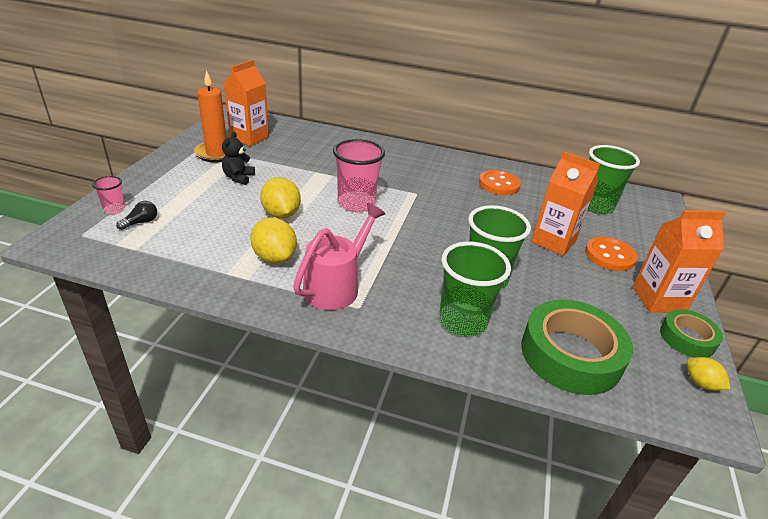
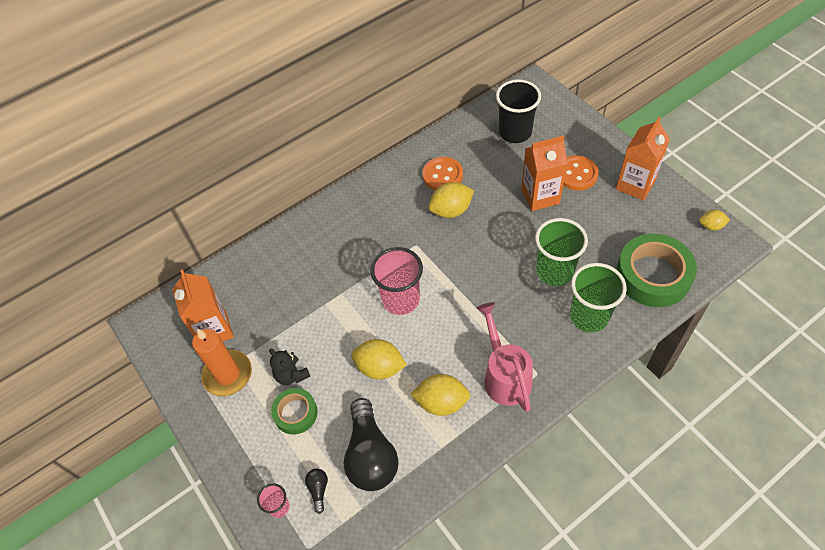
camera: 45 degrees left, 20 degrees up
(192, 237) = (370, 455): none -> black light bulb
(471, 199) = (451, 210): none -> yellow lemon
(595, 205) = (515, 132): green cup -> black cup
(687, 338) = (675, 200): green tape -> green tape (295, 413)

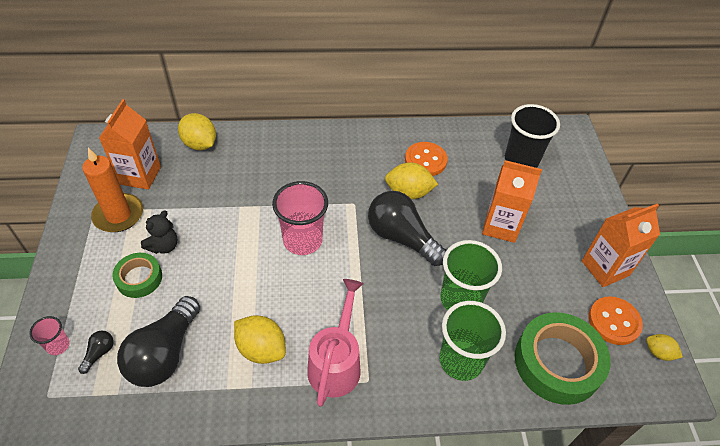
camera: 25 degrees right, 5 degrees down
(291, 375) = (164, 246): black teddy bear -> black teddy bear turned 135 degrees counterclockwise
(380, 367) = (237, 285): yellow lemon -> yellow lemon (200, 144)
(475, 250) = (402, 238): none -> black light bulb
(576, 174) = (552, 226): orange button -> orange button (614, 321)

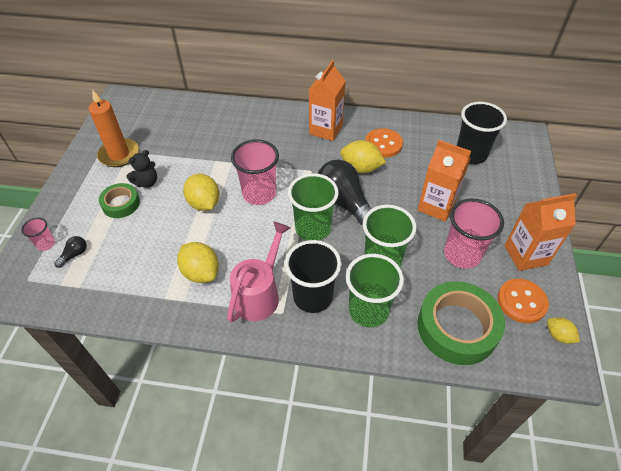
camera: 15 degrees right, 0 degrees up
(140, 175) = (144, 127): orange carton -> orange carton (326, 129)
(165, 353) = (124, 263): black light bulb -> none
(200, 144) = (197, 109): yellow lemon -> yellow lemon (204, 203)
(375, 274) = (313, 229): none -> green cup
(396, 355) = (313, 297): none -> black cup
(541, 278) = (462, 254): none -> pink cup

